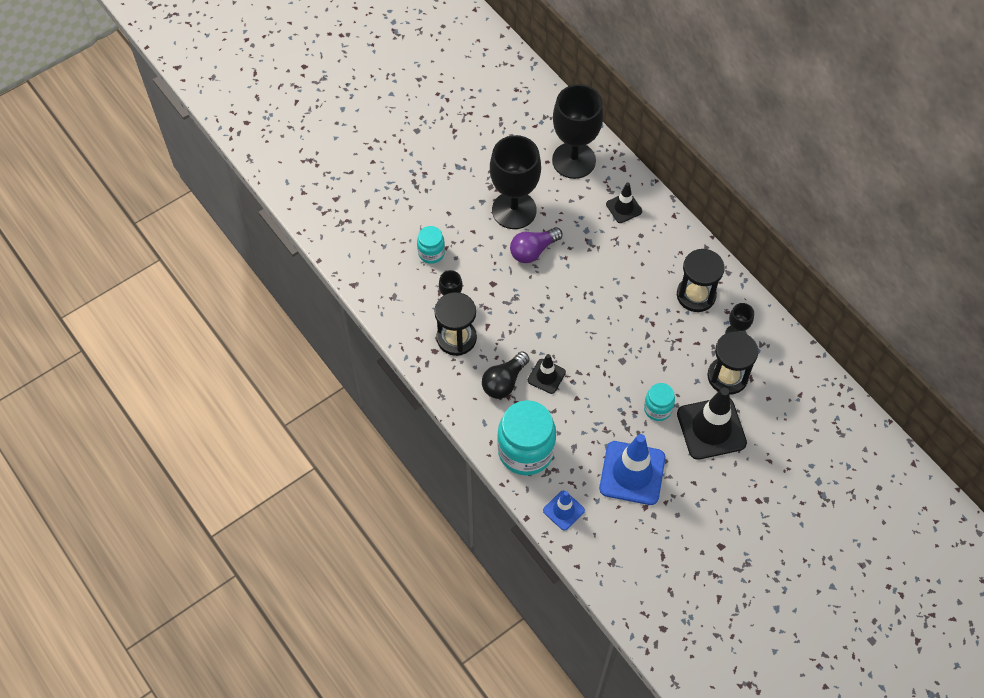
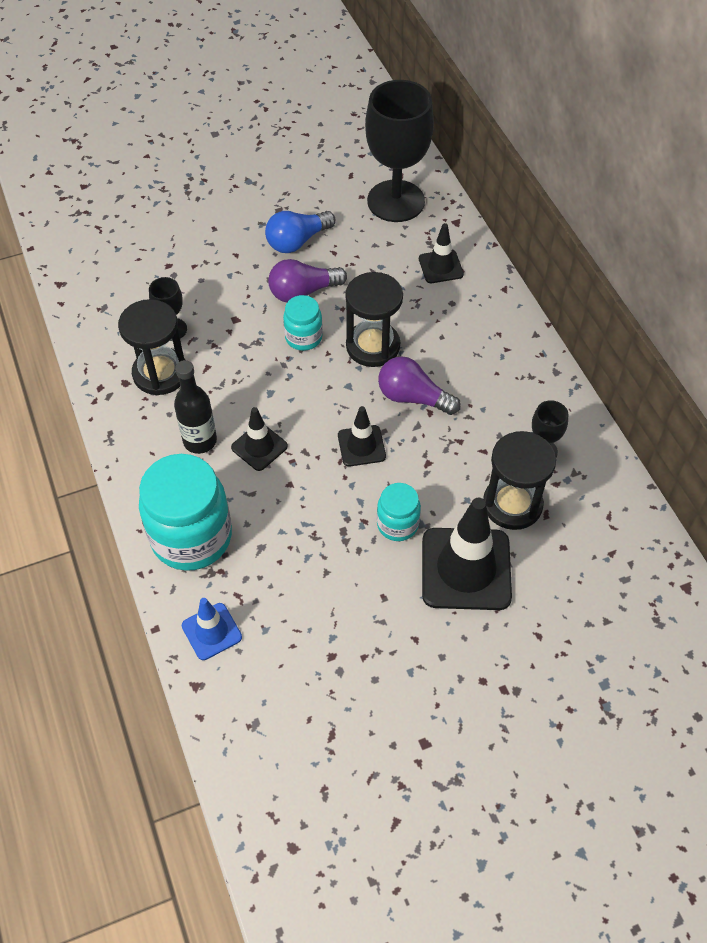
camera: 15 degrees right, 5 degrees down
(431, 253) = (172, 268): turquoise jar -> turquoise jar (303, 337)
(504, 382) = (200, 441): black light bulb -> black bottle
(514, 210) = (297, 241): black goblet -> blue light bulb
(615, 359) = (361, 446): none -> black traffic cone
(632, 473) = (329, 603): blue traffic cone -> none
(637, 315) = (413, 397): none -> purple light bulb
(696, 295) = (502, 390): black hourglass -> black hourglass (373, 346)

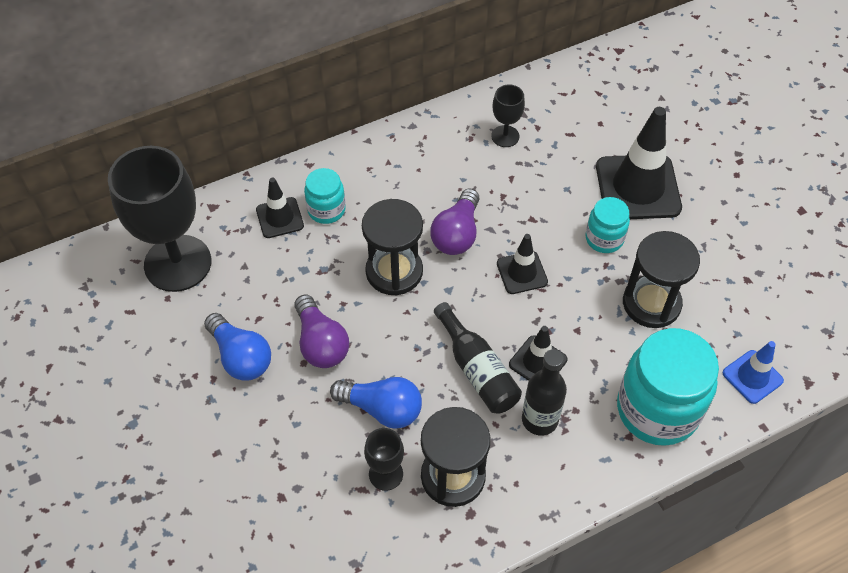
camera: 95 degrees left, 0 degrees up
(232, 330) = (382, 409): none -> blue light bulb
(258, 400) = (477, 370): none -> black bottle
(303, 337) = (387, 336): turquoise jar -> turquoise jar (326, 210)
(512, 504) = (565, 156): black hourglass -> black hourglass (651, 303)

